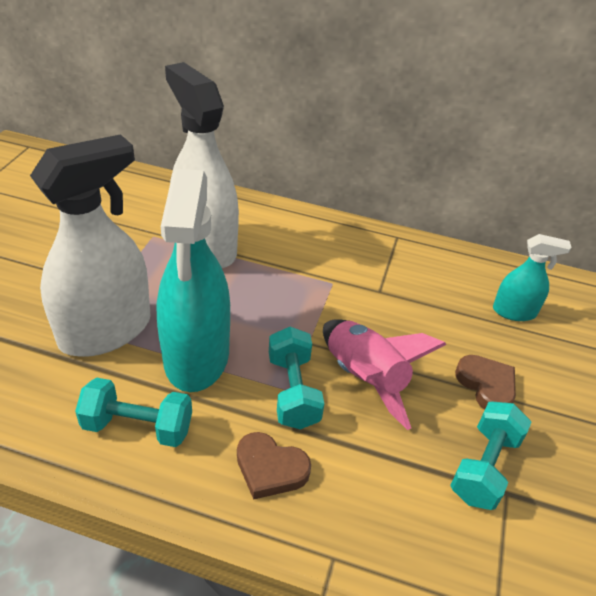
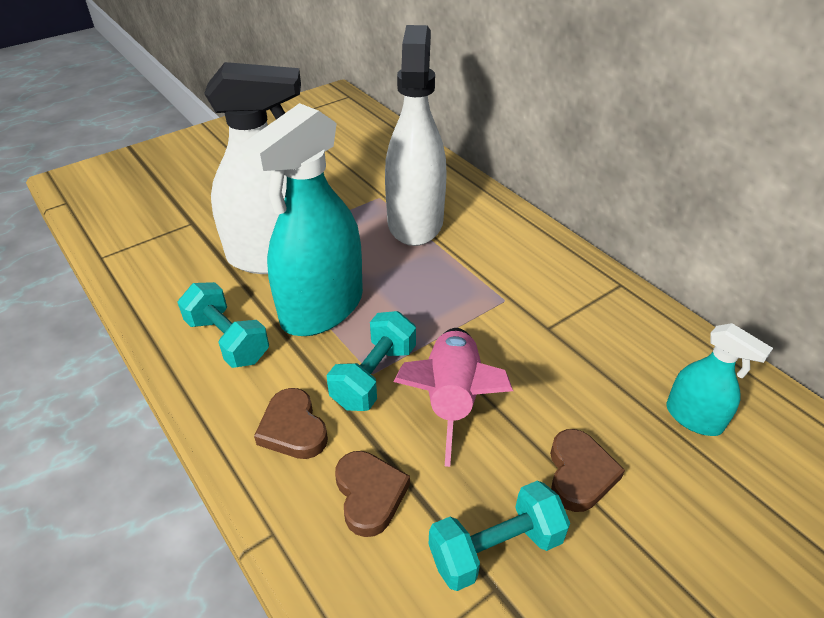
camera: 40 degrees right, 0 degrees up
(374, 483) = (369, 494): none -> brown heart

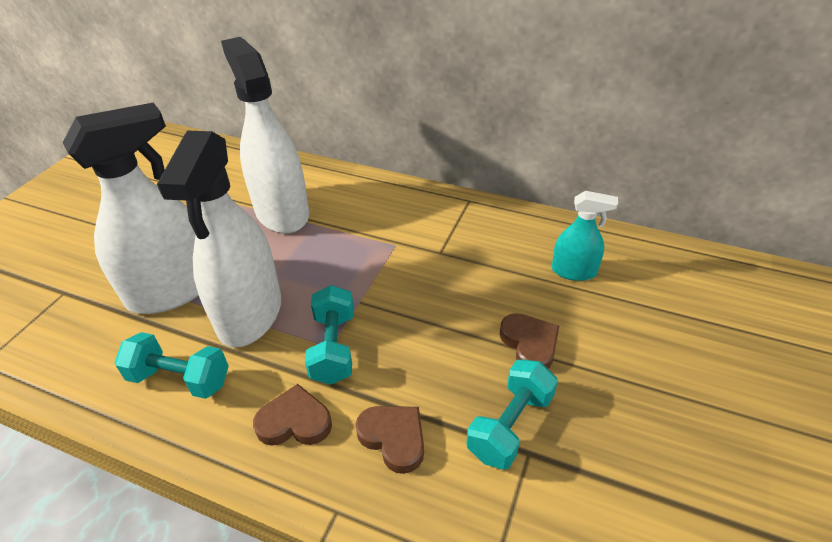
camera: 30 degrees left, 0 degrees up
(293, 429) = (294, 422): brown heart -> brown heart turned 150 degrees clockwise
(322, 308) = (250, 314): turquoise spray bottle -> white spray bottle
(452, 399) = (406, 336): pink rocket -> none

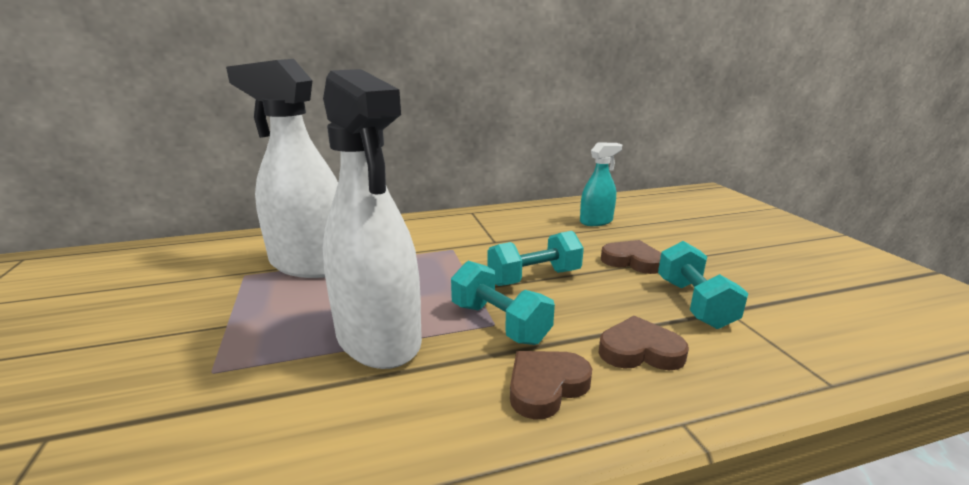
camera: 40 degrees left, 20 degrees down
(172, 290) = (248, 361): white spray bottle -> none
(180, 379) = (367, 424): turquoise dumbbell -> turquoise dumbbell (534, 278)

